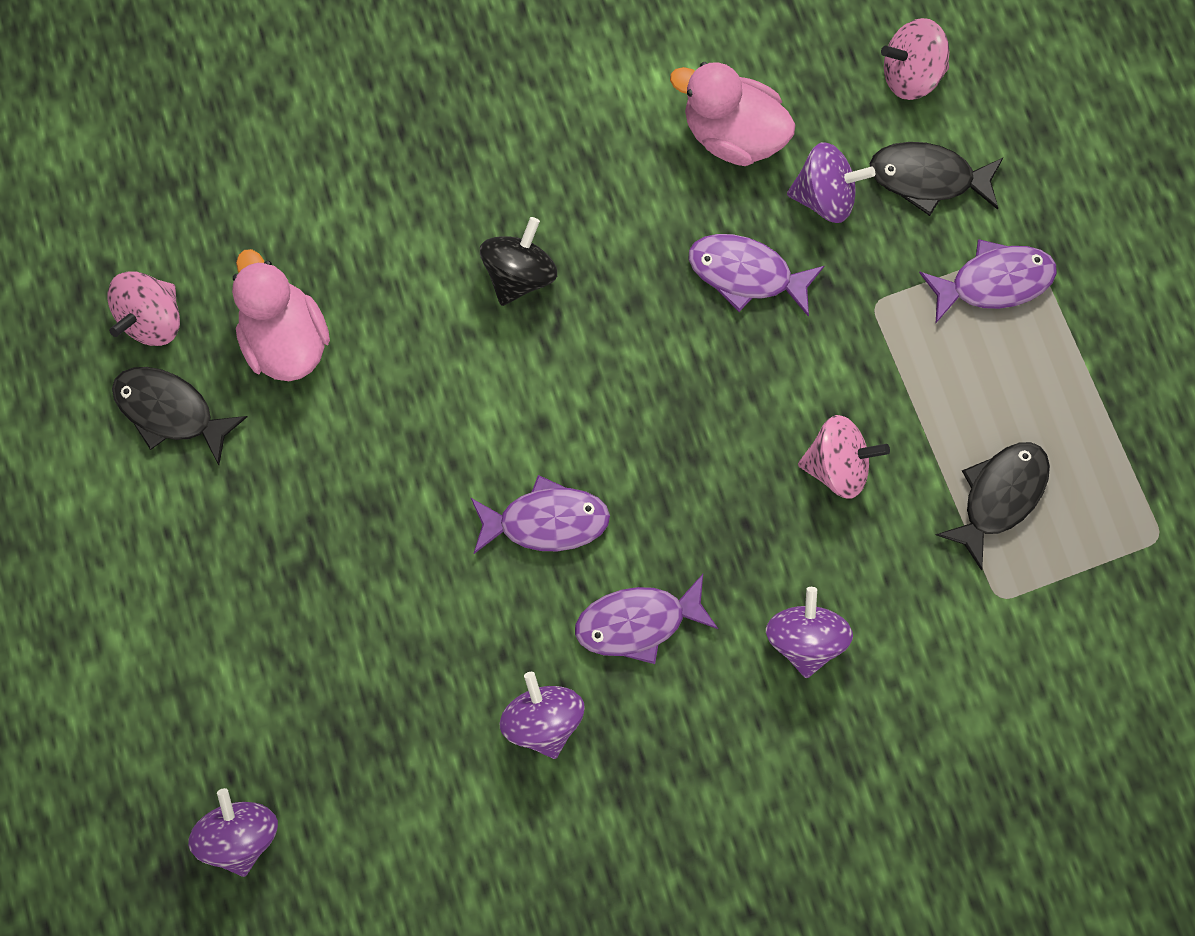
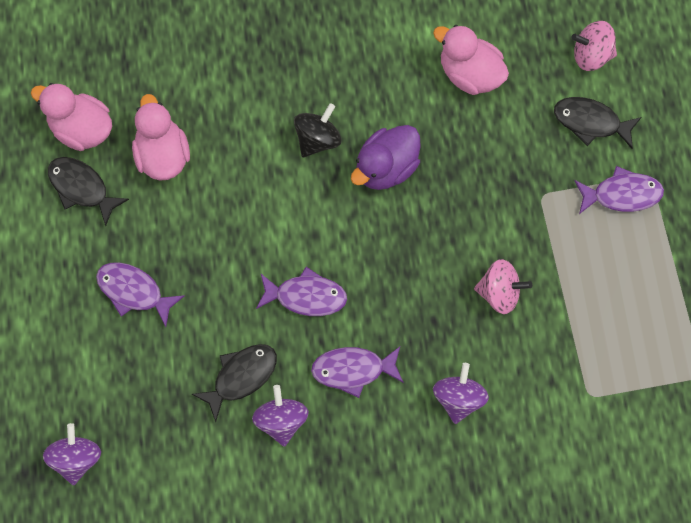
camera: 10 degrees right, 5 degrees down
(153, 318) = (81, 129): pink spinning top -> pink duck
(631, 300) = (386, 168): none -> purple duck
(746, 273) = (463, 163): purple fish -> purple fish (134, 291)
(824, 195) = (522, 122): purple spinning top -> none
(998, 496) = (601, 330): black fish -> black fish (241, 377)

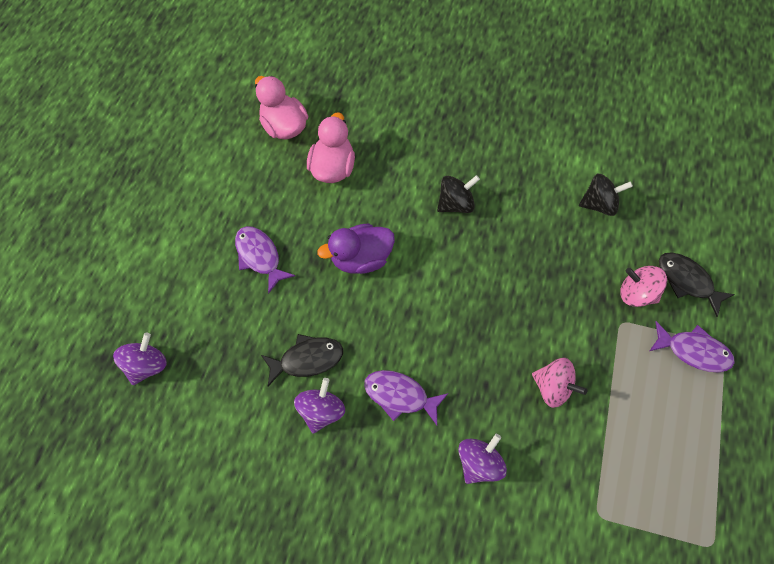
camera: 25 degrees right, 5 degrees down
(82, 188) = (262, 166): black fish -> none
(306, 296) = (390, 318): purple fish -> none
(386, 168) = (500, 246): purple duck -> purple duck (361, 258)
(469, 74) = (598, 204): pink duck -> black spinning top
(591, 55) = (707, 229): pink spinning top -> pink spinning top (636, 293)

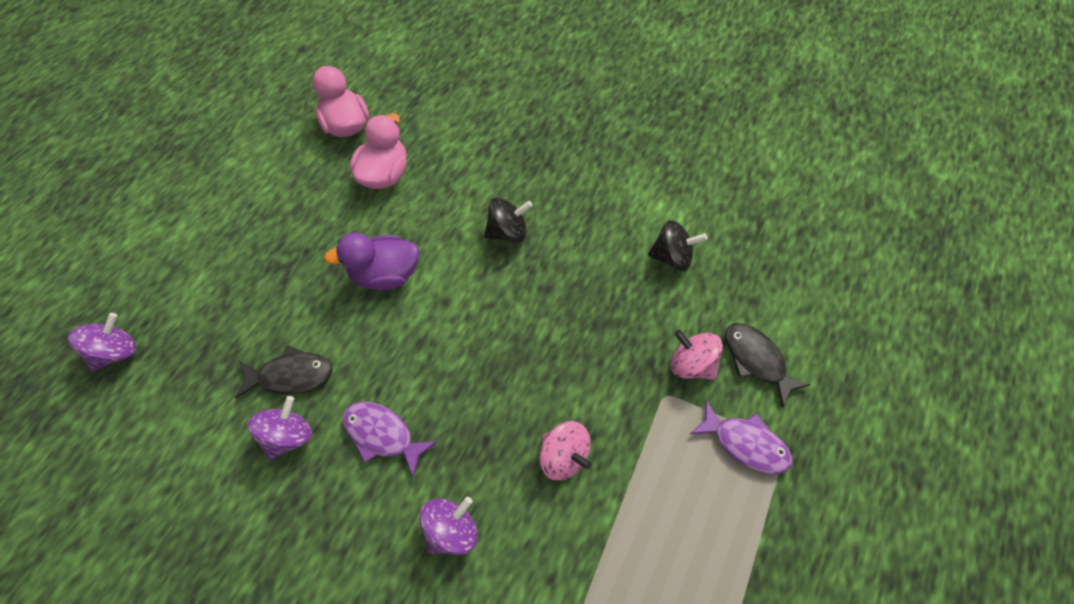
camera: 10 degrees right, 5 degrees down
(260, 256) = (276, 255): purple fish -> none

